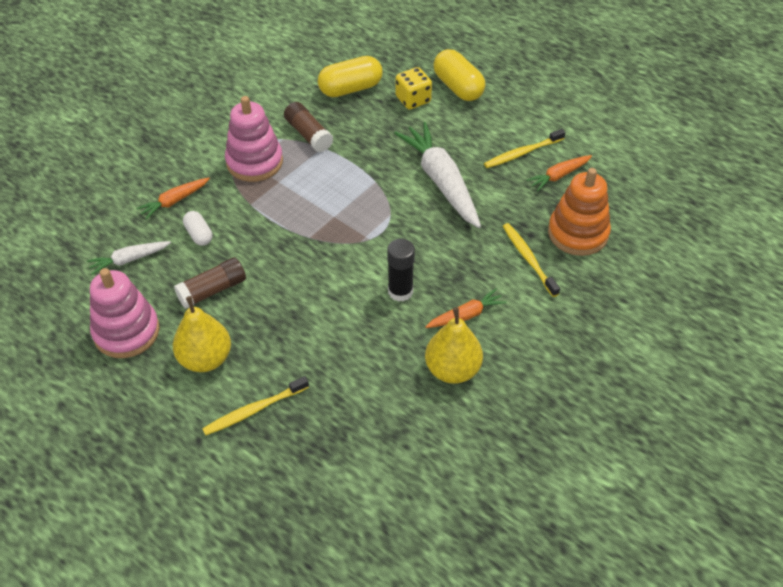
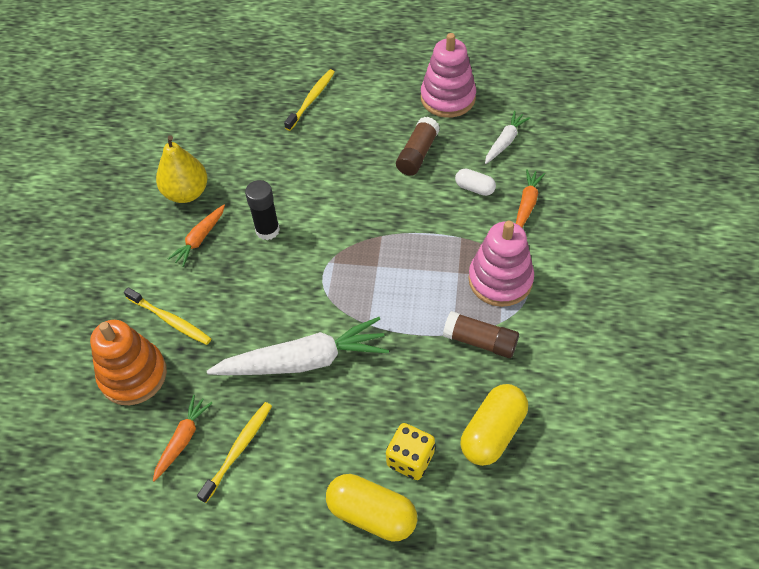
camera: 150 degrees right, 5 degrees up
(205, 359) = (374, 110): yellow pear -> none
(441, 181) = (304, 361): white carrot -> white carrot turned 45 degrees counterclockwise

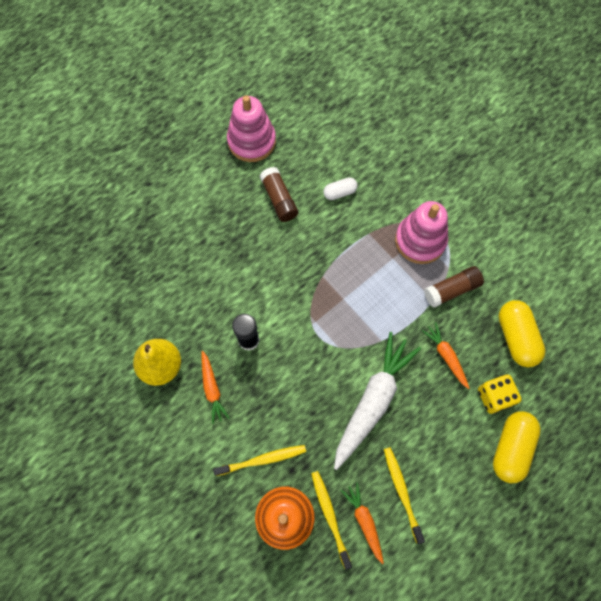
camera: 50 degrees left, 15 degrees up
(311, 99) = (162, 219): yellow toothbrush -> yellow toothbrush (330, 515)
(372, 514) = (511, 448): yellow capsule -> yellow capsule turned 45 degrees counterclockwise
(505, 142) = (321, 143): white carrot -> none
(527, 204) = (380, 176): orange carrot -> orange carrot (446, 356)

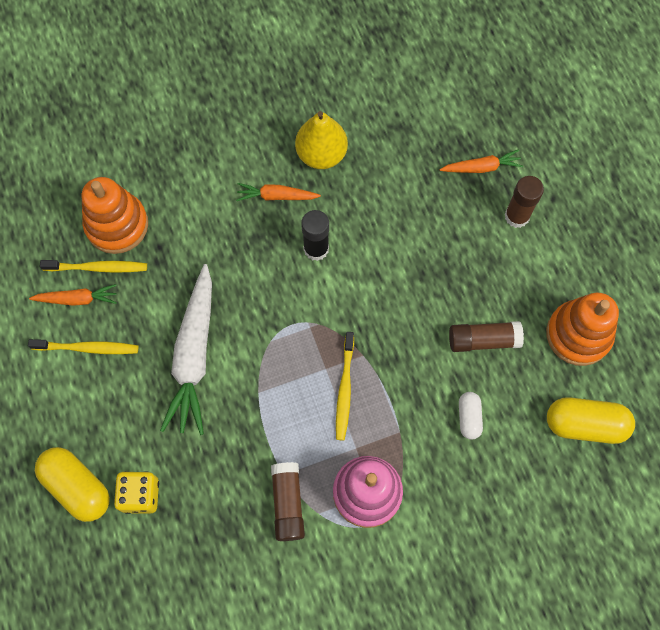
camera: 110 degrees right, 0 degrees up
(171, 204) = (517, 216): none -> brown glue stick
(251, 141) = (578, 334): pink stacking toy -> orange stacking toy
(263, 459) = (182, 222): yellow toothbrush -> yellow toothbrush (344, 390)
(373, 401) = (194, 356): white carrot -> white carrot turned 45 degrees clockwise
(446, 356) = (210, 459): orange carrot -> orange carrot (481, 167)
(516, 337) = (197, 556): yellow capsule -> yellow capsule (585, 424)

